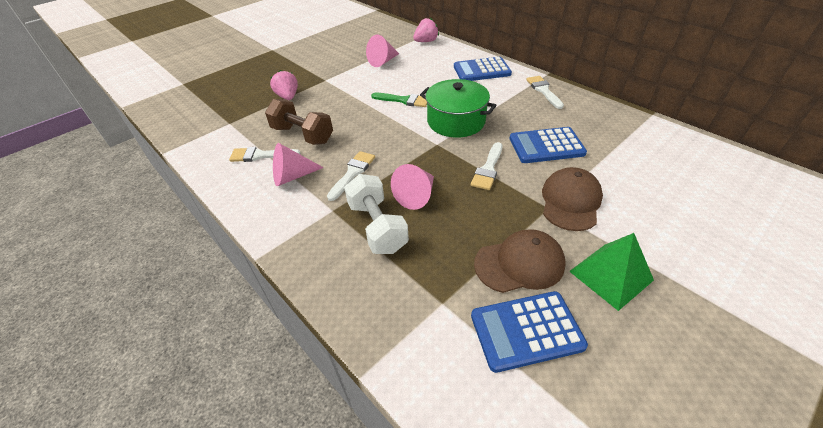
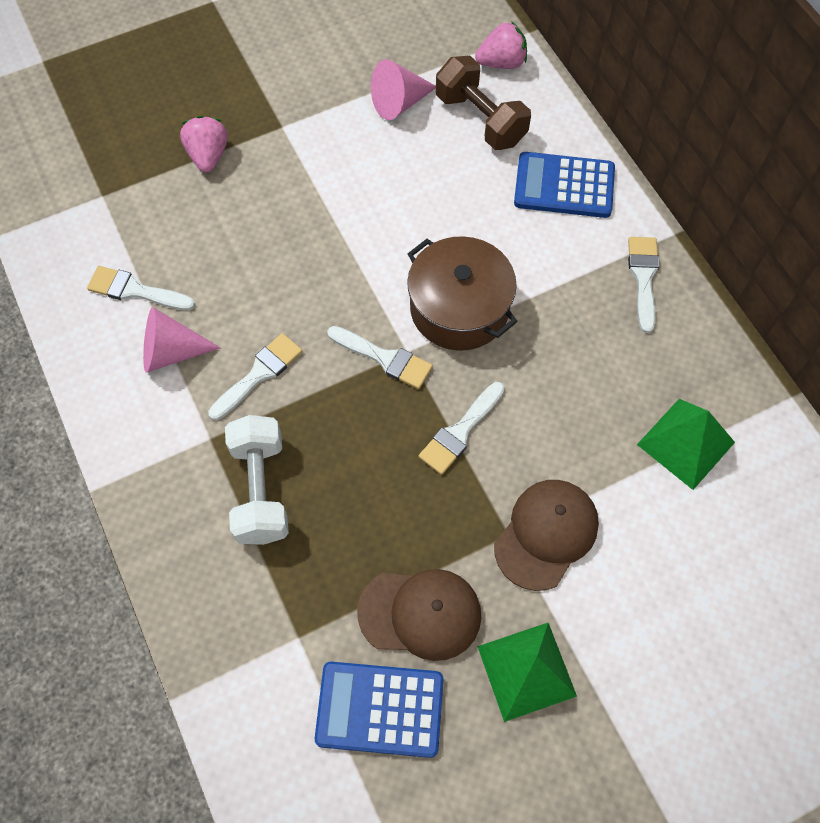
camera: 15 degrees right, 20 degrees up
(302, 135) = (208, 263): brown dumbbell -> brown dumbbell (480, 119)
(404, 100) = (396, 227): green brush -> none
(416, 195) = (334, 450): pink cone -> none
(425, 149) = (385, 358): none -> white brush
(456, 121) = (459, 308): green pot -> brown pot
(546, 146) = (573, 412): blue calculator -> none
(616, 143) = (686, 443): none -> green pyramid

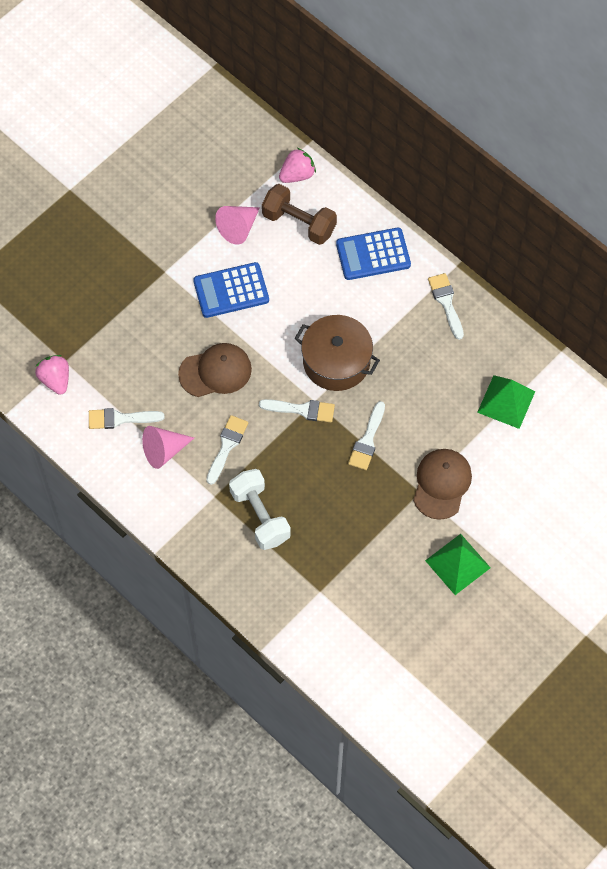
camera: 20 degrees left, 0 degrees up
(208, 156) = (124, 309): pink strawberry -> pink strawberry (55, 380)
(380, 709) = (383, 613): blue calculator -> blue calculator (231, 291)
(420, 613) = (385, 554): brown cap -> brown cap (215, 371)

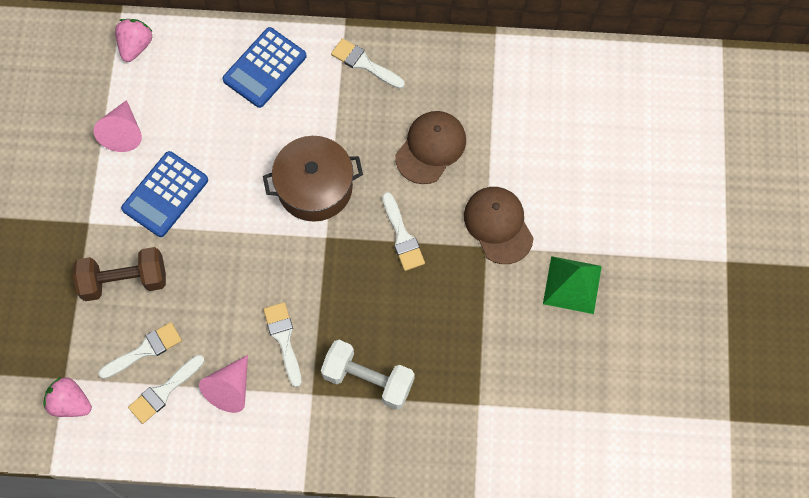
camera: 40 degrees left, 5 degrees up
(215, 371) = (214, 279): brown cap -> brown cap (431, 148)
(299, 223) = (174, 88): brown dumbbell -> brown dumbbell (124, 280)
(302, 410) = (322, 253): white brush -> white brush (145, 350)
(506, 402) = (489, 111): green pyramid -> none

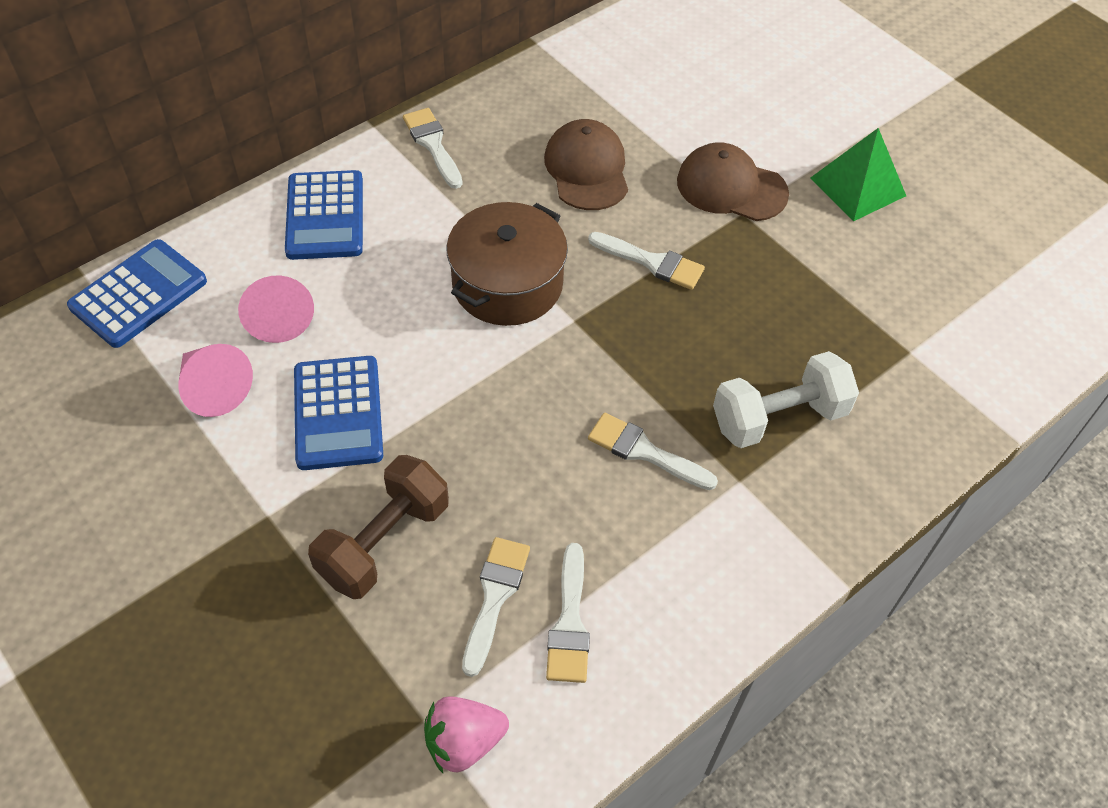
camera: 45 degrees left, 15 degrees down
(135, 46) = (138, 294): pink strawberry -> blue calculator
(230, 389) = (644, 552): pink cone -> pink cone (279, 317)
(364, 63) = (433, 144): white brush -> white brush turned 75 degrees clockwise

